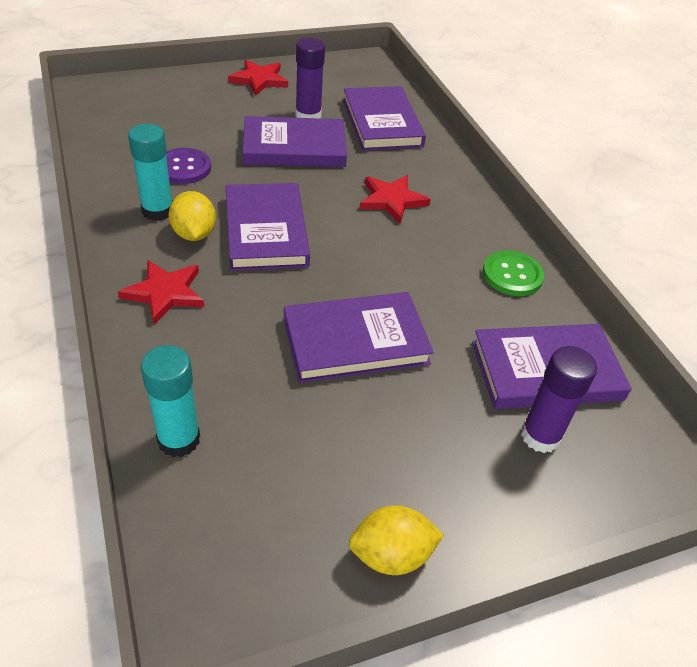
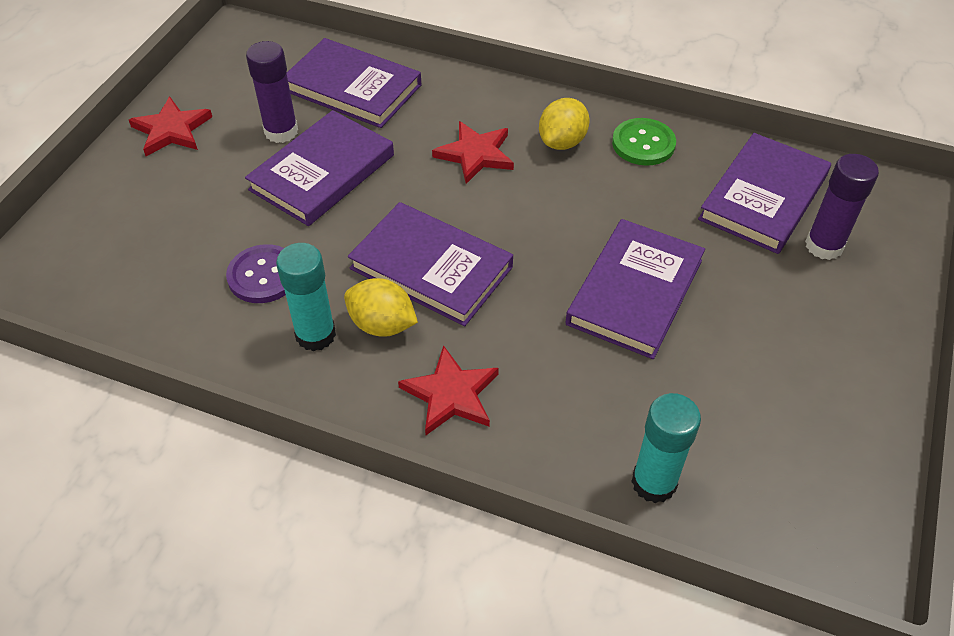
camera: 45 degrees left, 5 degrees up
(391, 555) = (872, 406): yellow lemon -> yellow lemon (562, 142)

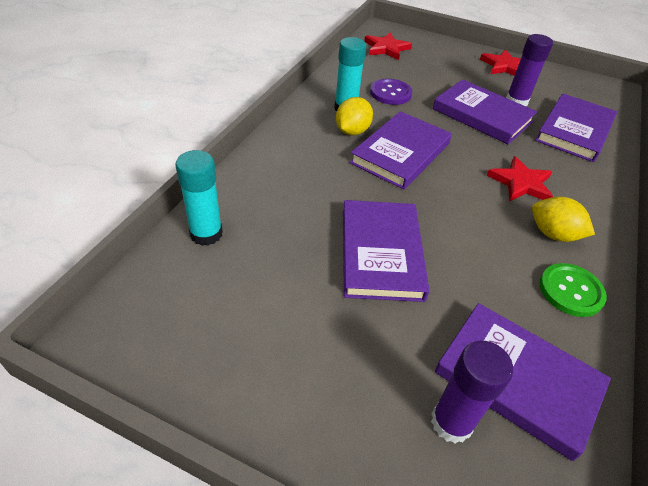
camera: 90 degrees right, 5 degrees down
(451, 394) = (296, 153): red star -> red star (386, 48)
(634, 292) = (381, 253): purple book -> purple book turned 60 degrees clockwise

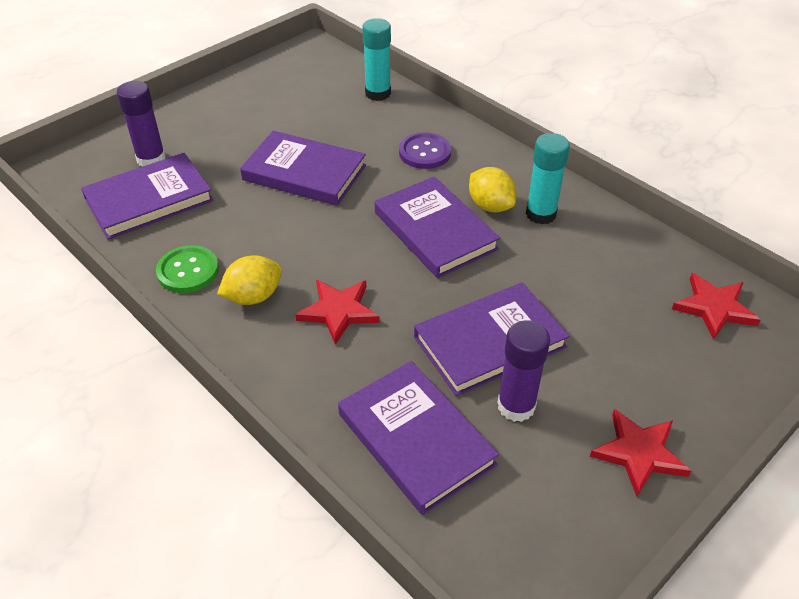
camera: 115 degrees right, 0 degrees up
(390, 93) = (570, 266): purple button -> purple button (425, 152)

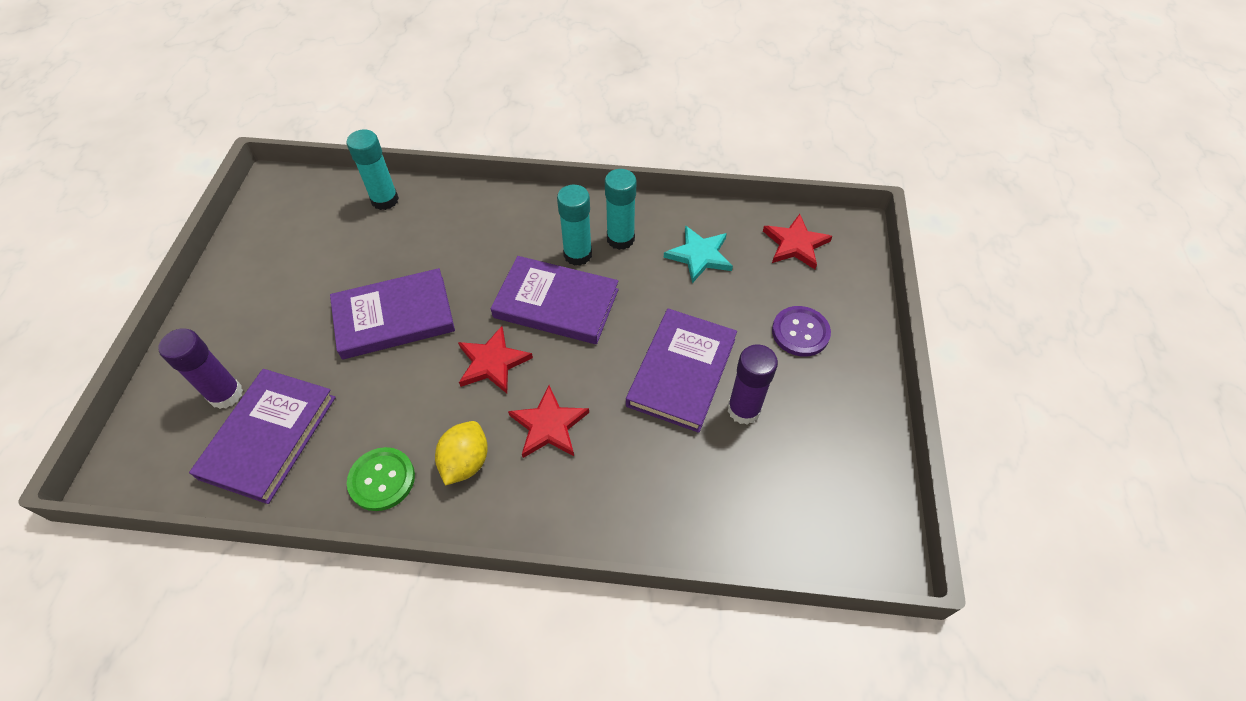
camera: 40 degrees left, 10 degrees up
(415, 439) = (703, 487): purple book -> none
(425, 152) = (481, 236): purple button -> purple button (800, 332)
(490, 206) = (577, 254): yellow lemon -> turquoise glue stick
(602, 265) = (699, 256): none -> turquoise star
(639, 453) = (844, 387): red star -> red star (492, 362)

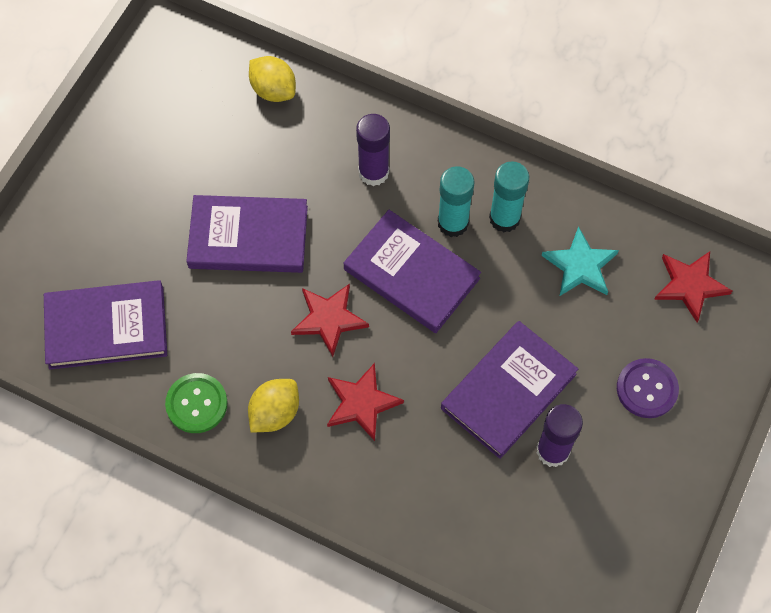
camera: 20 degrees right, 10 degrees up
(226, 394) = (76, 270): purple glue stick -> purple glue stick (373, 172)
(268, 437) = (106, 327): purple book -> purple book turned 45 degrees clockwise
(385, 200) = (273, 90): turquoise glue stick -> yellow lemon

